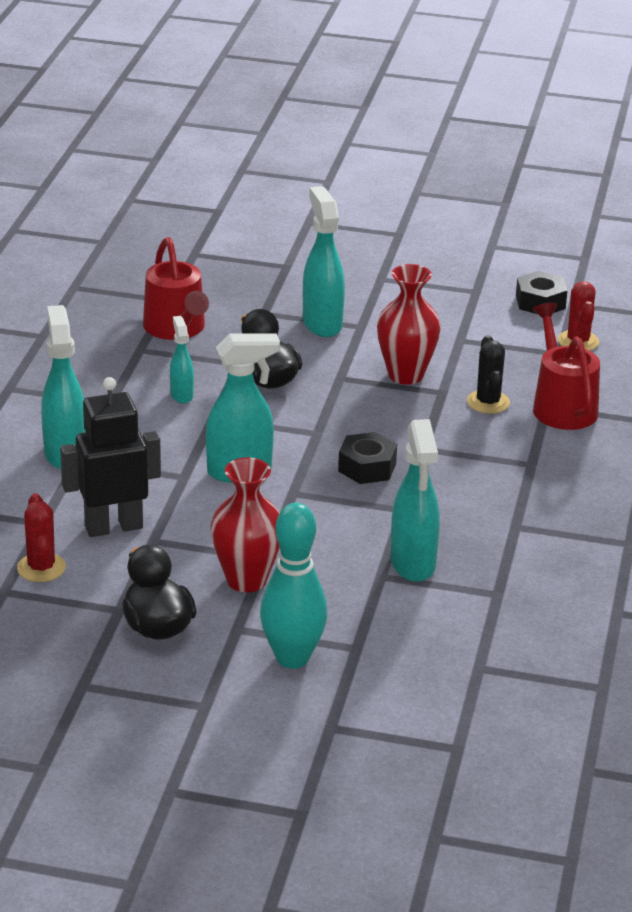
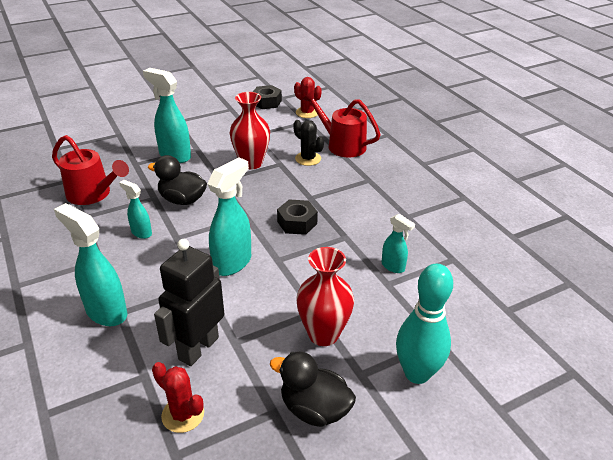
camera: 40 degrees left, 5 degrees up
(413, 564) = (393, 266): turquoise spray bottle -> turquoise spray bottle, size x0.56

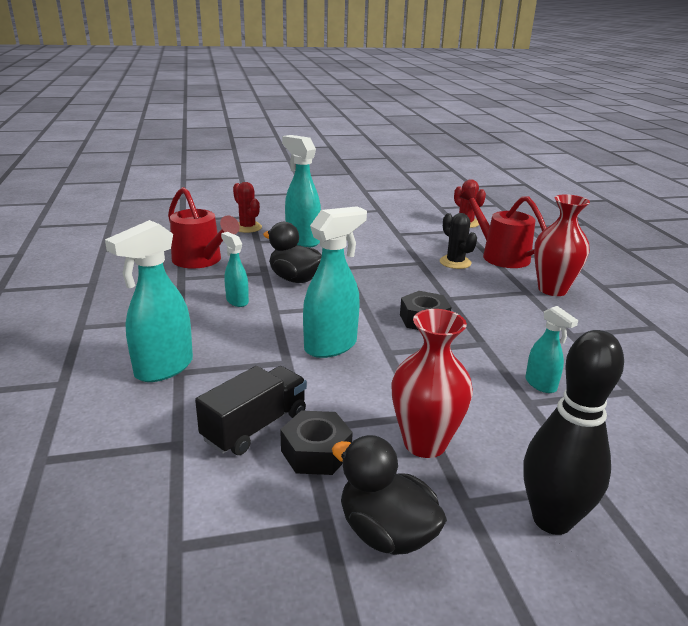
camera: 15 degrees right, 10 degrees down
(106, 312) = (163, 368): turquoise spray bottle -> turquoise spray bottle turned 105 degrees counterclockwise
(183, 414) = (205, 498): red cactus -> red cactus (247, 227)
(198, 348) = (255, 426): black robot -> black truck
(251, 163) = (386, 258): red vase -> red vase (552, 289)
(266, 102) = (421, 209): black nut -> black nut (316, 452)
(417, 373) = (552, 519): turquoise bowling pin -> black bowling pin

